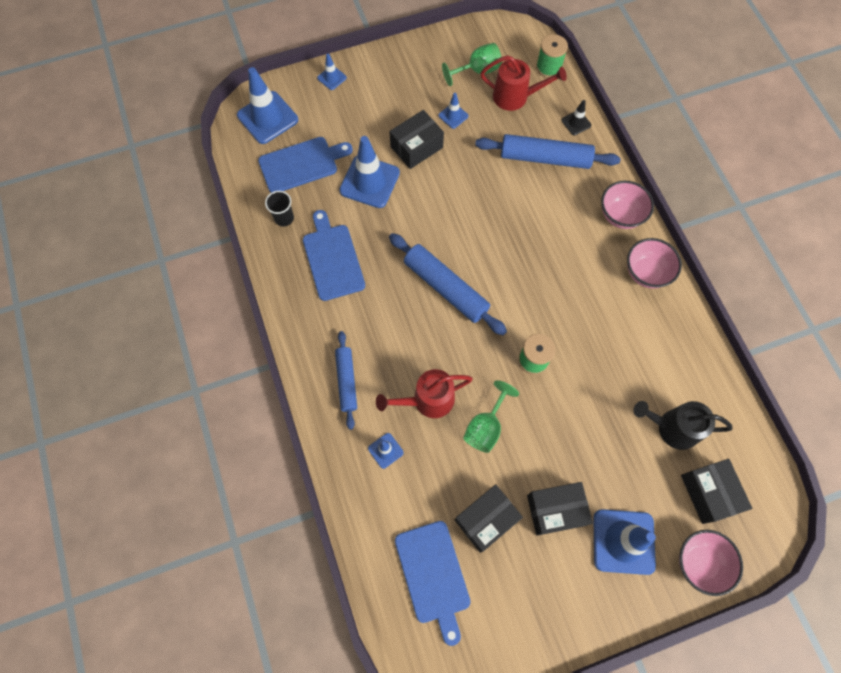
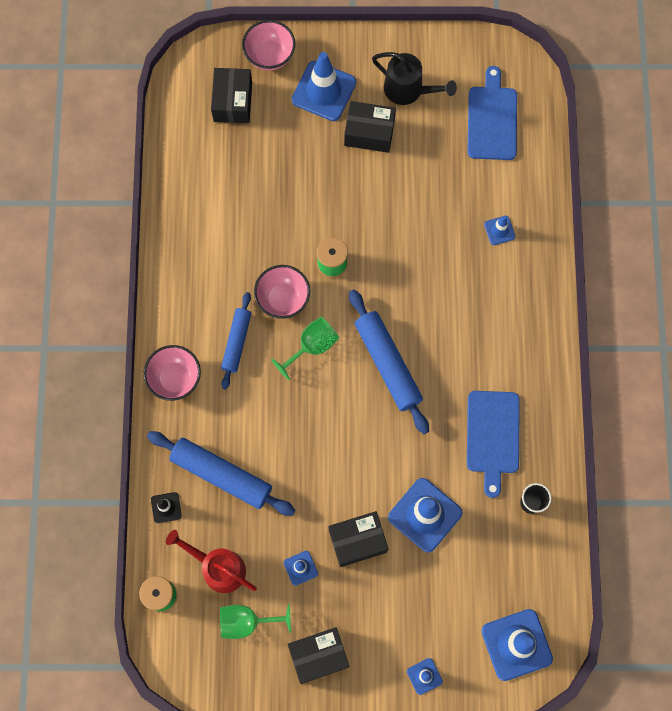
camera: 160 degrees left, 5 degrees up
(301, 164) = (494, 565): blue cutting board -> none
(346, 381) = (516, 305): blue rolling pin -> blue rolling pin (237, 342)
(427, 400) = (446, 261): red watering can -> none
(486, 427) = (401, 219): green goblet -> green goblet (312, 346)
(486, 520) = (431, 145): black box -> black box (318, 656)
(646, 273) = (182, 309): pink bowl -> pink bowl (283, 299)
(671, 428) = (236, 162): black watering can -> black watering can (409, 90)

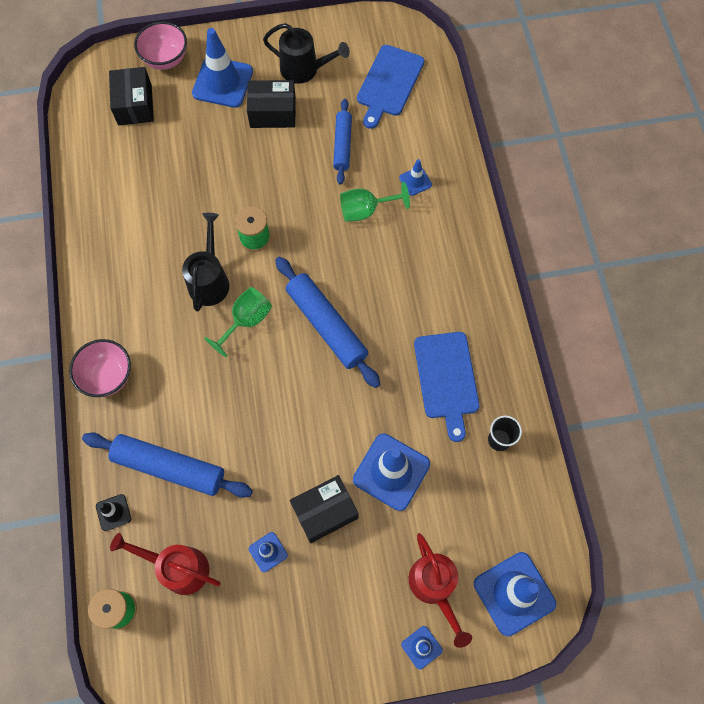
camera: 10 degrees left, 5 degrees down
(237, 342) = (168, 329): blue rolling pin -> blue rolling pin (342, 145)
(247, 622) = (217, 622): green goblet -> green goblet (366, 210)
(283, 299) = (210, 279): pink bowl -> black watering can
(318, 656) = (302, 646): black box -> none
(446, 626) = (435, 588): none -> red watering can
(492, 120) = (389, 83): blue cutting board -> blue cutting board turned 150 degrees counterclockwise

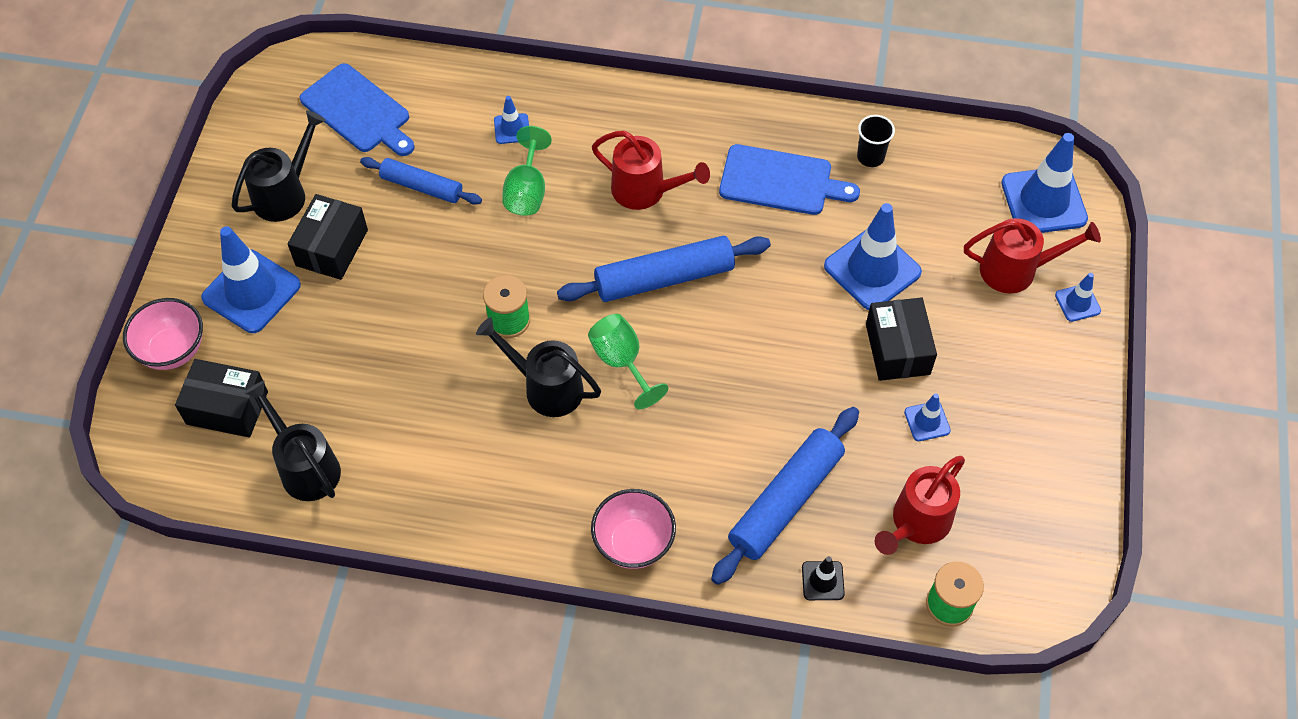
camera: 70 degrees left, 10 degrees down
(107, 163) = (305, 466): none -> black watering can
(398, 288) = (646, 191): none -> red watering can

